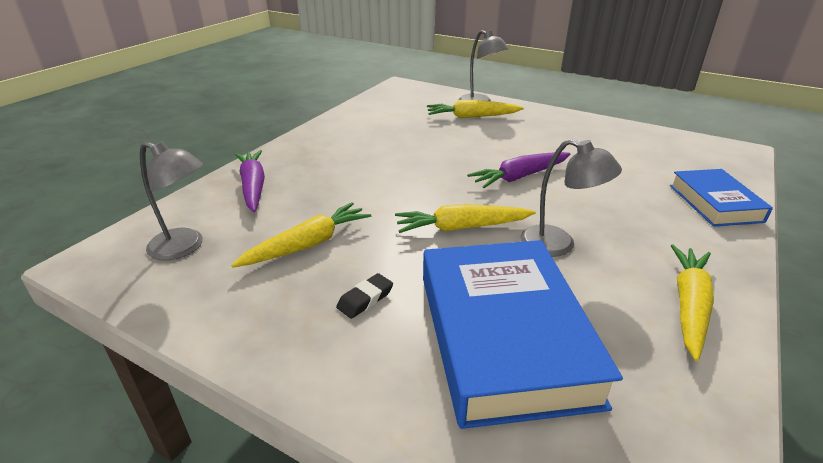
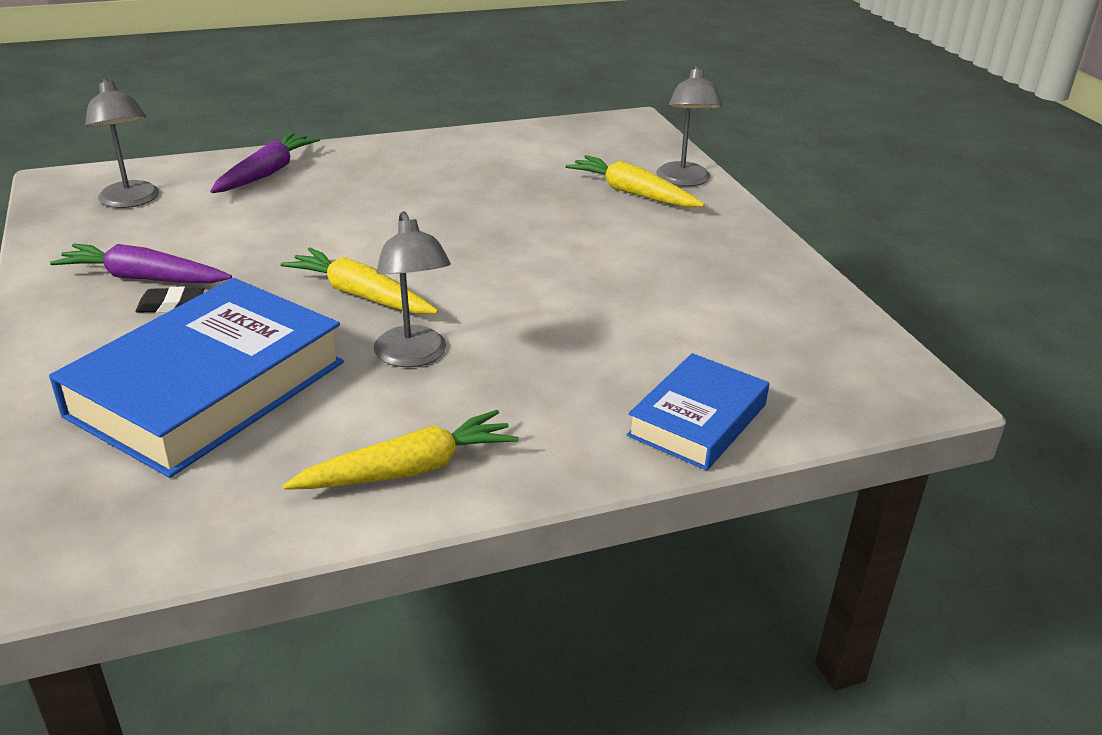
camera: 40 degrees right, 0 degrees up
(308, 244) = (213, 243): yellow carrot -> none
(520, 177) = (529, 280): purple carrot -> purple carrot (143, 278)

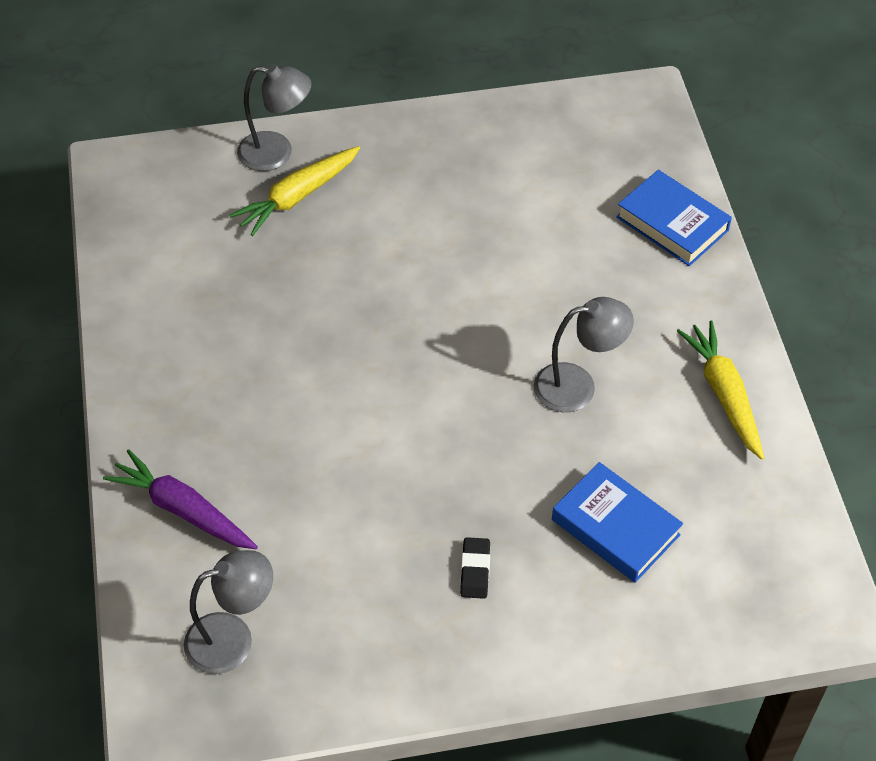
camera: 80 degrees left, 20 degrees up
(143, 278) = (419, 601): purple carrot -> none
(208, 389) = (615, 527): blue book -> blue book, size x0.56
(361, 295) = (472, 421): yellow carrot -> none

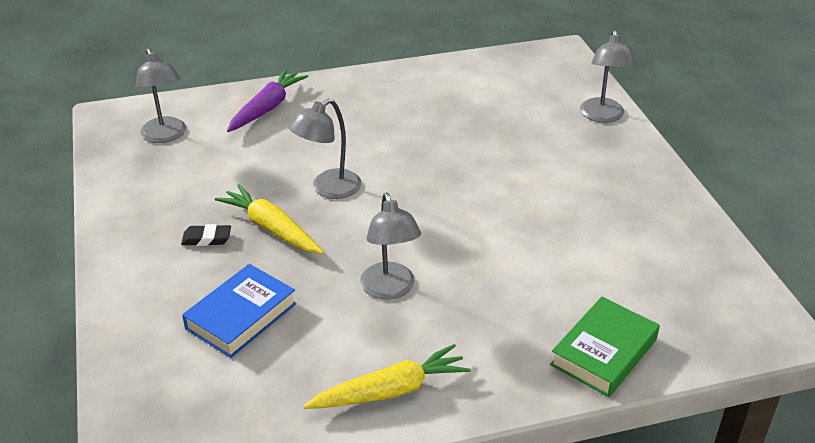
camera: 85 degrees right, 15 degrees down
(297, 197) = (560, 129): yellow carrot -> yellow carrot (271, 228)
(388, 439) = (328, 189): none -> grey lamp
(672, 224) = (603, 352): blue book -> green book

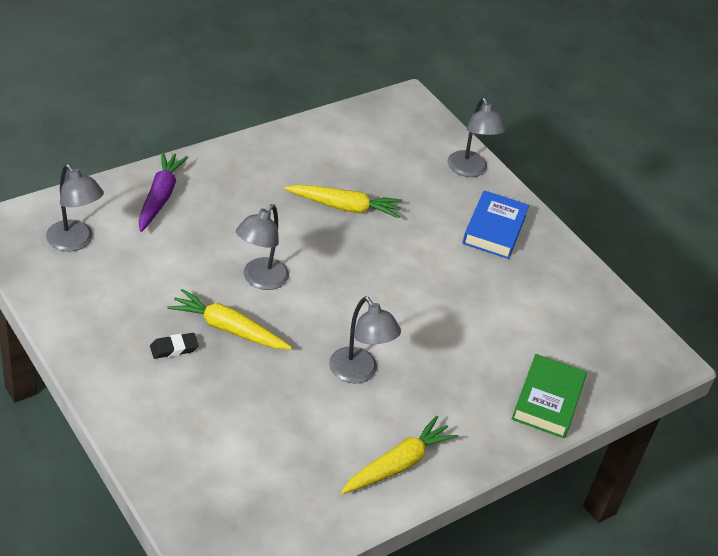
camera: 25 degrees left, 5 degrees up
(241, 316) = (243, 419): blue book -> blue book (494, 229)
(449, 135) = (344, 207): none -> yellow carrot

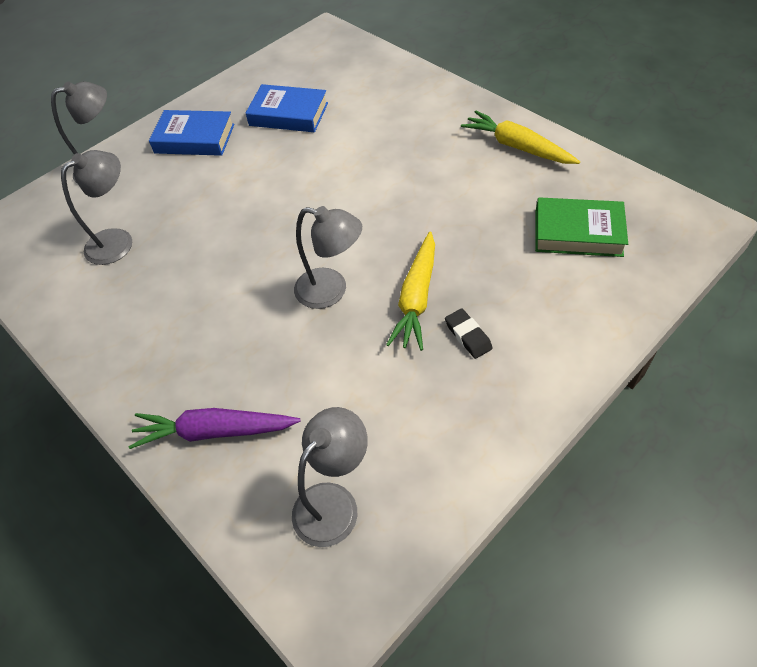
camera: 90 degrees left, 10 degrees up
(344, 207) = (189, 249): yellow carrot -> none
(358, 373) = (427, 190): grey lamp -> grey lamp (118, 241)
(513, 300) = (288, 114): none -> blue book
(547, 401) = (399, 81): green book -> green book (578, 233)

